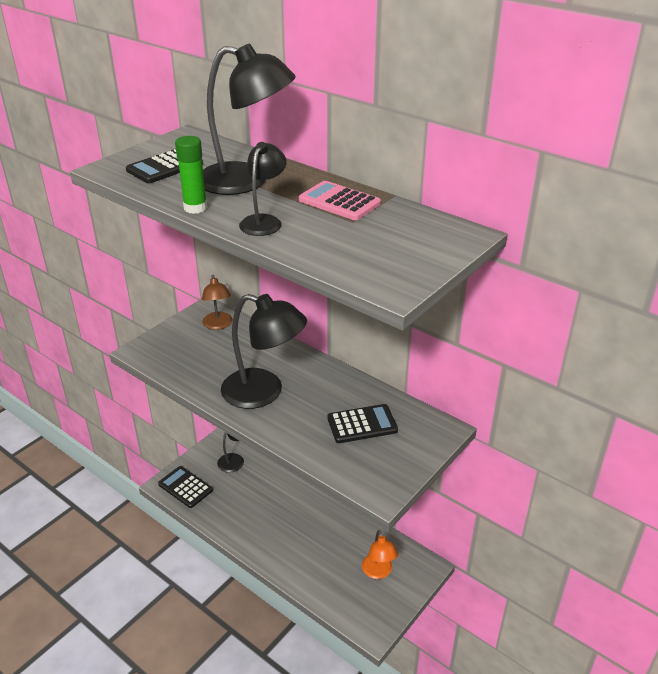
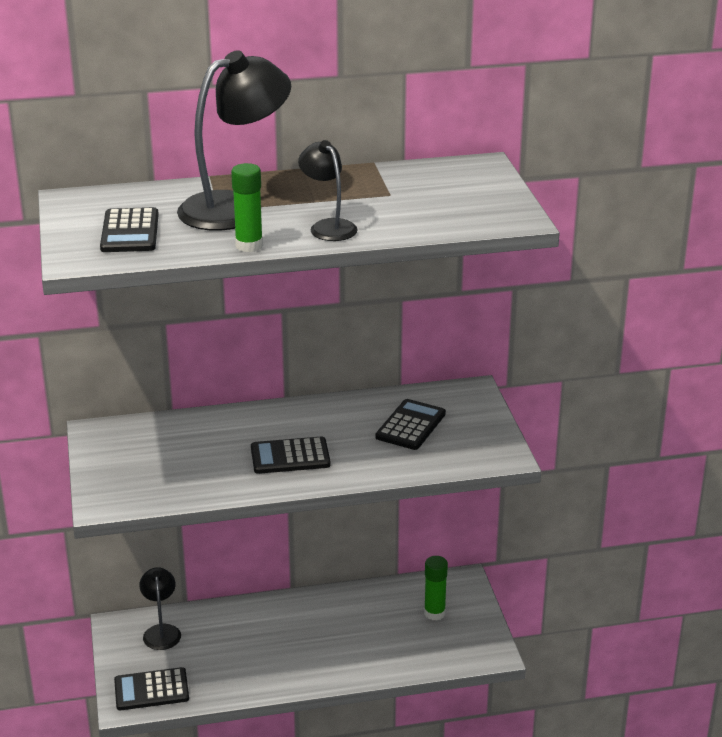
camera: 50 degrees left, 5 degrees down
(218, 325) = (137, 436): brown lamp -> none
(264, 392) = (290, 456): black lamp -> black calculator
(339, 202) = (347, 186): pink calculator -> none
(378, 572) = (434, 613): orange lamp -> green glue stick

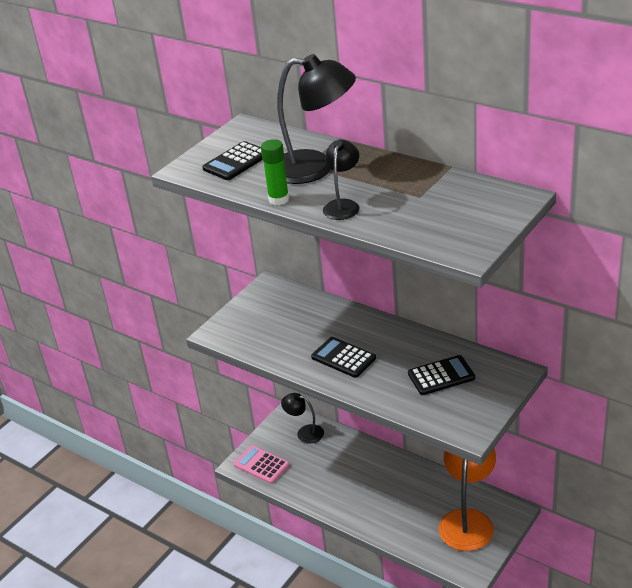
camera: 50 degrees right, 5 degrees up
(151, 690) = (261, 465): black calculator -> pink calculator
(161, 631) = (305, 433): black lamp -> black lamp turned 105 degrees counterclockwise
(434, 613) = (467, 520): green glue stick -> orange lamp

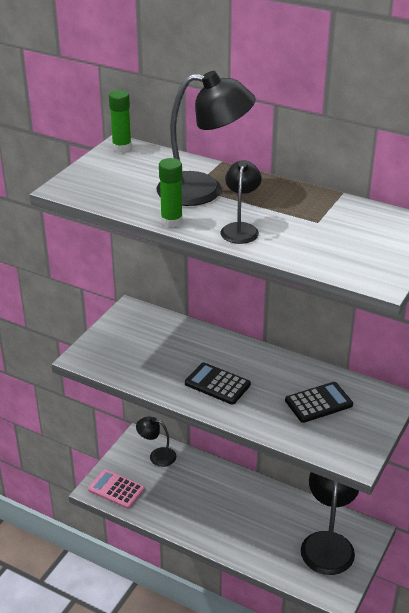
camera: 10 degrees left, 0 degrees up
(236, 162) = (119, 182): black calculator -> none
(245, 127) = (122, 147): none -> green glue stick
(467, 520) = (328, 543): orange lamp -> black lamp

